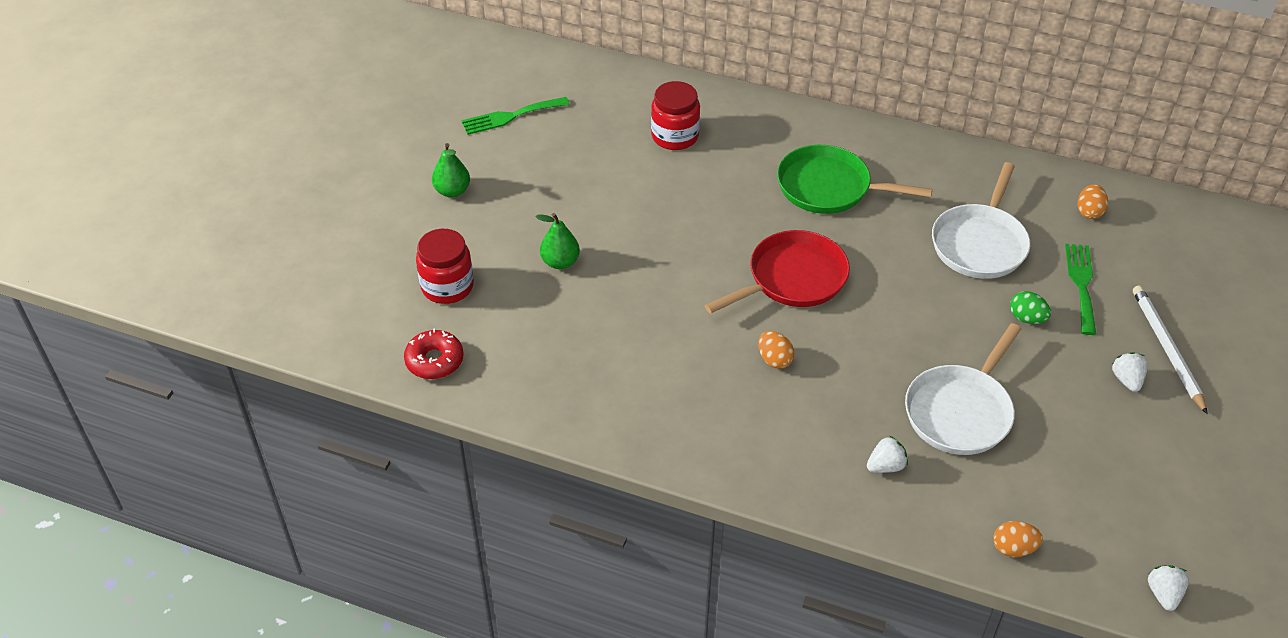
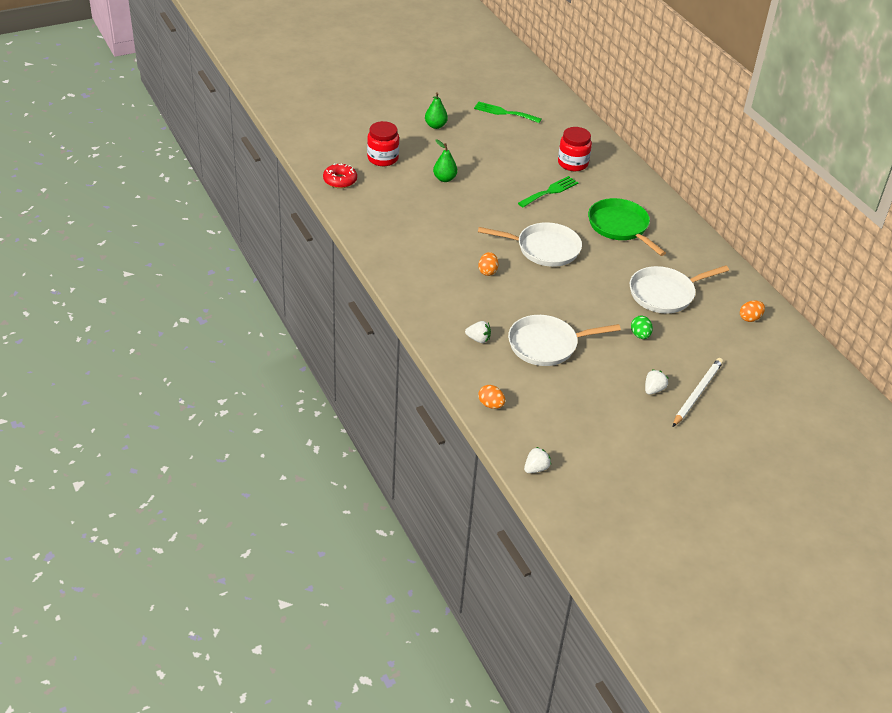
camera: 40 degrees right, 5 degrees down
(792, 278) = (544, 249): red pan -> white pan
(1081, 284) = (694, 341): green fork -> green fork (550, 191)

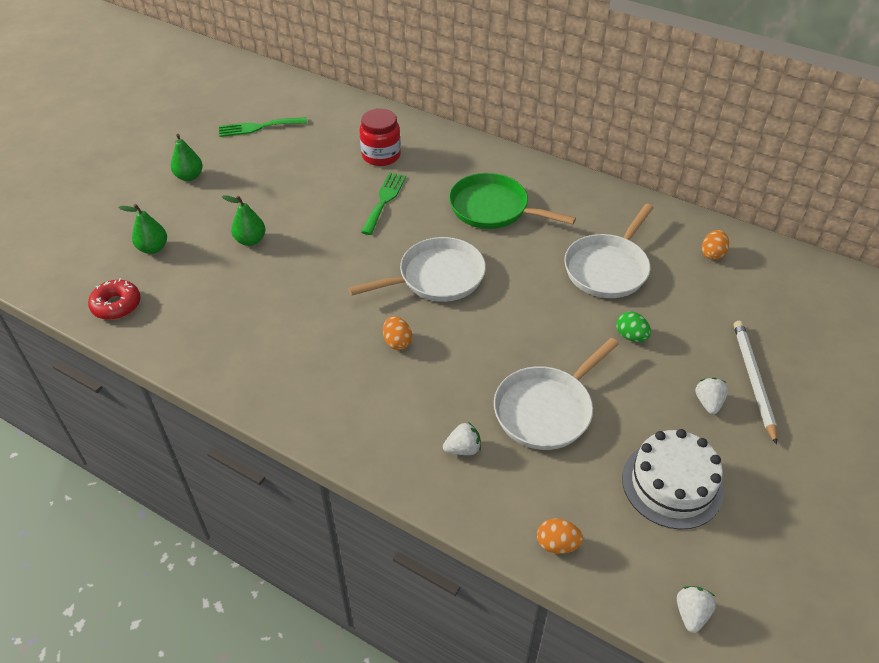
camera: 30 degrees left, 5 degrees up
(382, 158) = (153, 248): red jar -> green pear
(586, 413) = (672, 484): none -> white cake

